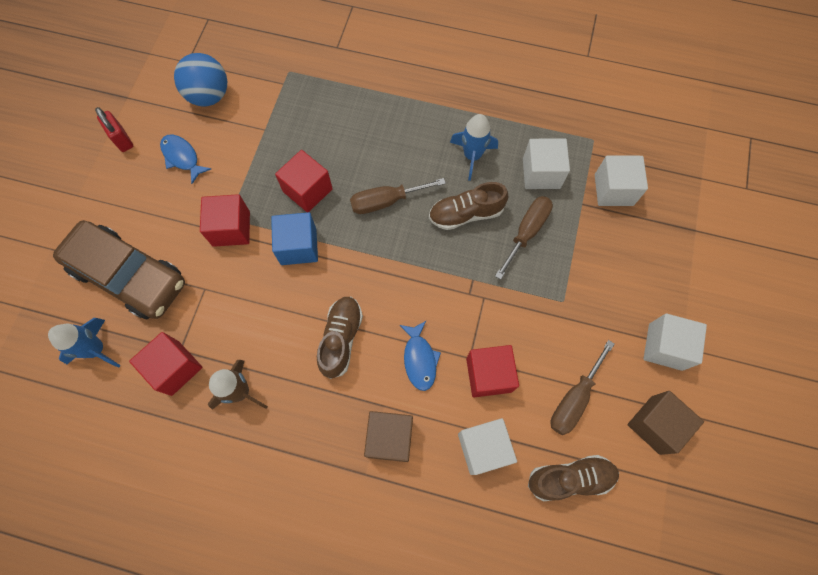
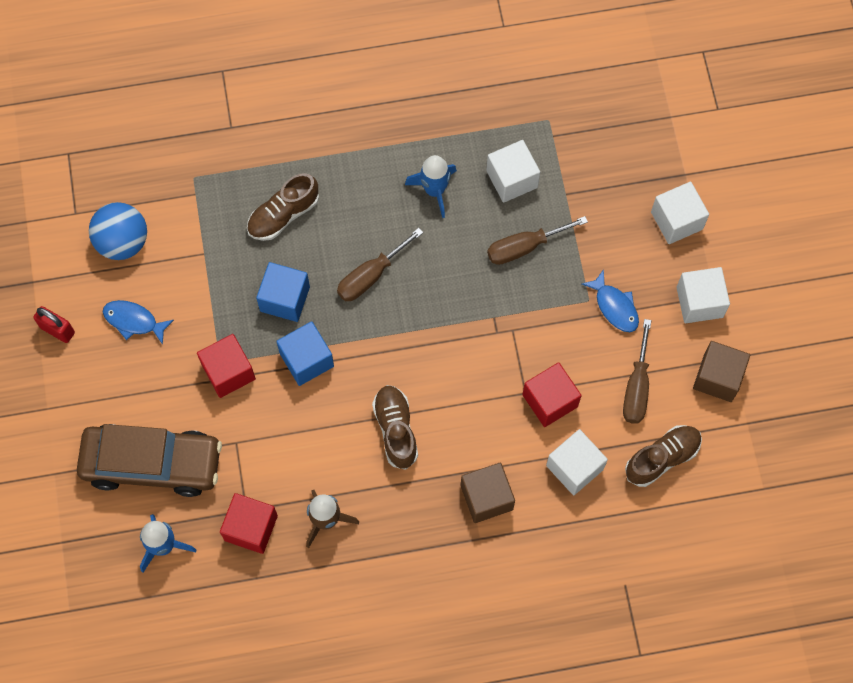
camera: 25 degrees left, 0 degrees up
(307, 190) = (285, 299): red cube -> blue cube
(419, 359) = (479, 415): blue fish -> blue fish (614, 306)
(465, 214) = (456, 254): brown shoe -> brown shoe (283, 215)
(526, 232) = (524, 247): brown screwdriver -> brown screwdriver turned 120 degrees counterclockwise
(613, 190) = (590, 166): white cube -> white cube (676, 220)

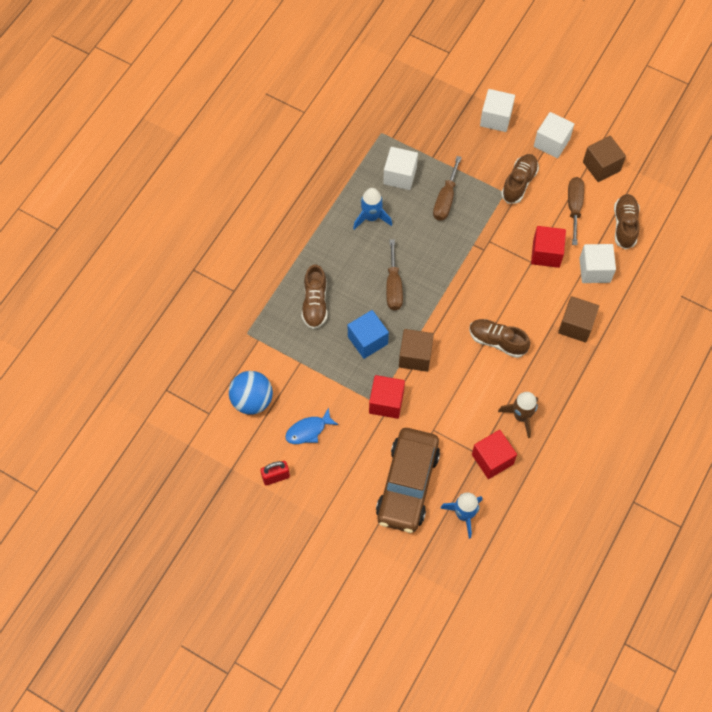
camera: 50 degrees left, 5 degrees down
(152, 464) = (407, 484): brown car -> brown car turned 150 degrees clockwise
(306, 360) = (415, 356): blue cube -> brown cube
(614, 306) = (519, 183): blue fish -> brown shoe
(636, 387) = (574, 207): brown screwdriver -> brown screwdriver turned 135 degrees counterclockwise

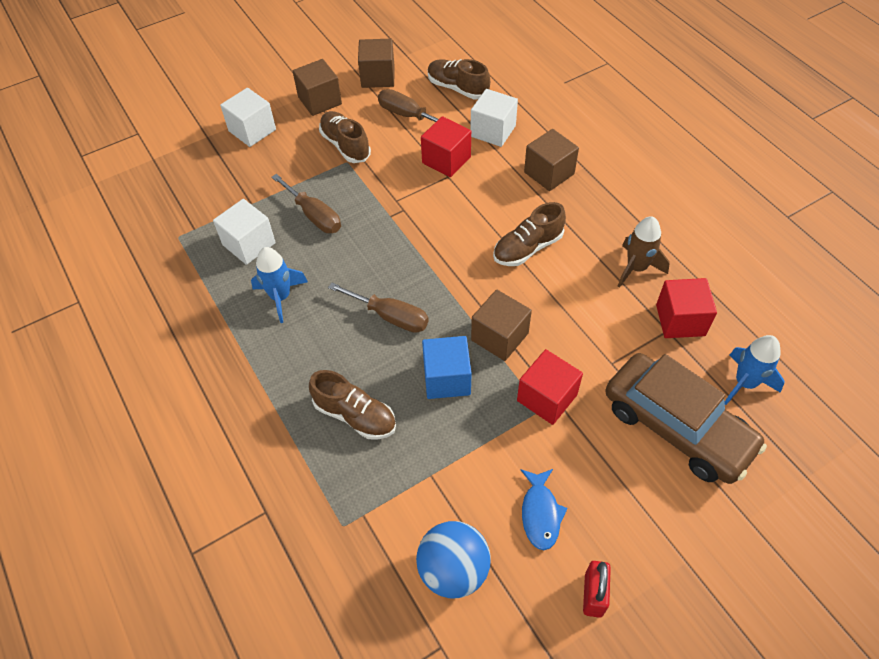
camera: 60 degrees left, 10 degrees down
(551, 143) = (320, 100): white cube -> brown cube

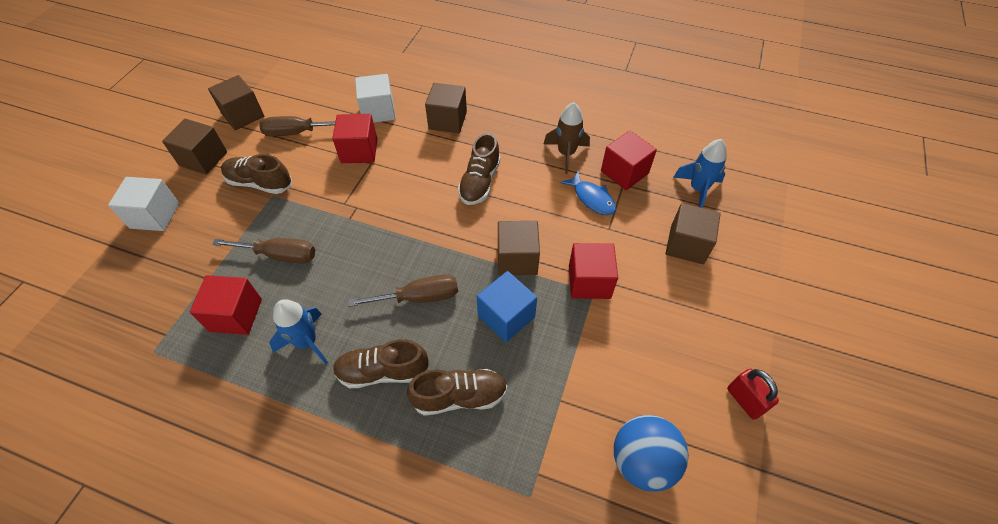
camera: 40 degrees left, 0 degrees up
(249, 244) = (236, 315): white cube -> red cube
(457, 88) = (321, 93): brown shoe -> brown shoe (383, 371)
(540, 513) = (660, 369): blue fish -> blue fish (592, 198)
(677, 427) = (686, 245): brown car -> brown cube

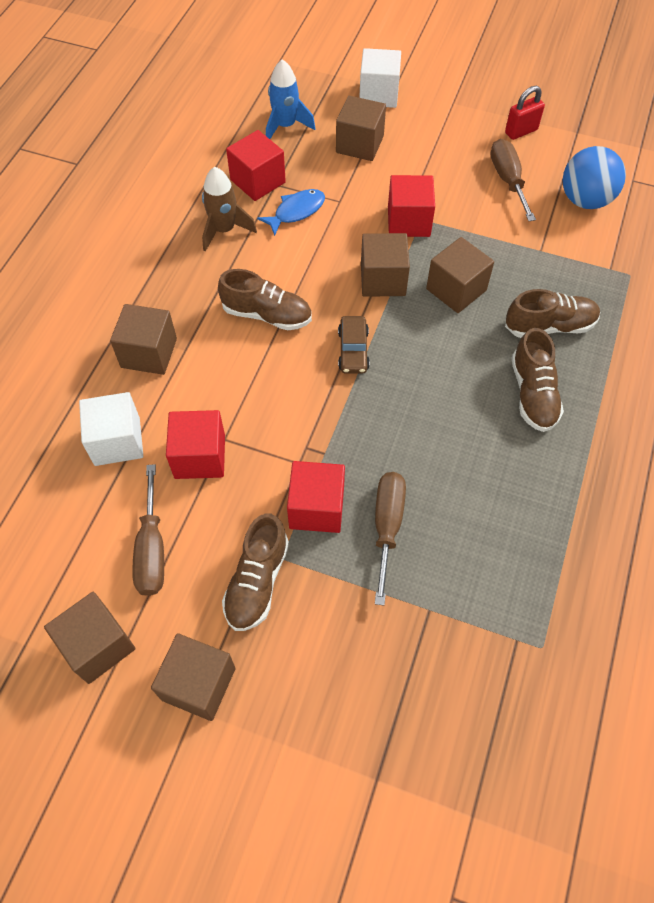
camera: 90 degrees left, 5 degrees up
(155, 215) = (319, 725): white cube -> white cube (378, 94)
(236, 315) = (480, 559): red cube -> red cube (316, 508)
(307, 342) = (507, 472): blue rocket -> none
(419, 297) = (439, 367): brown screwdriver -> brown screwdriver (508, 180)
(441, 236) = (353, 350): none -> brown car
(460, 397) = (549, 326): brown shoe -> brown shoe turned 90 degrees clockwise
(506, 316) = (456, 289): blue cube -> brown cube

